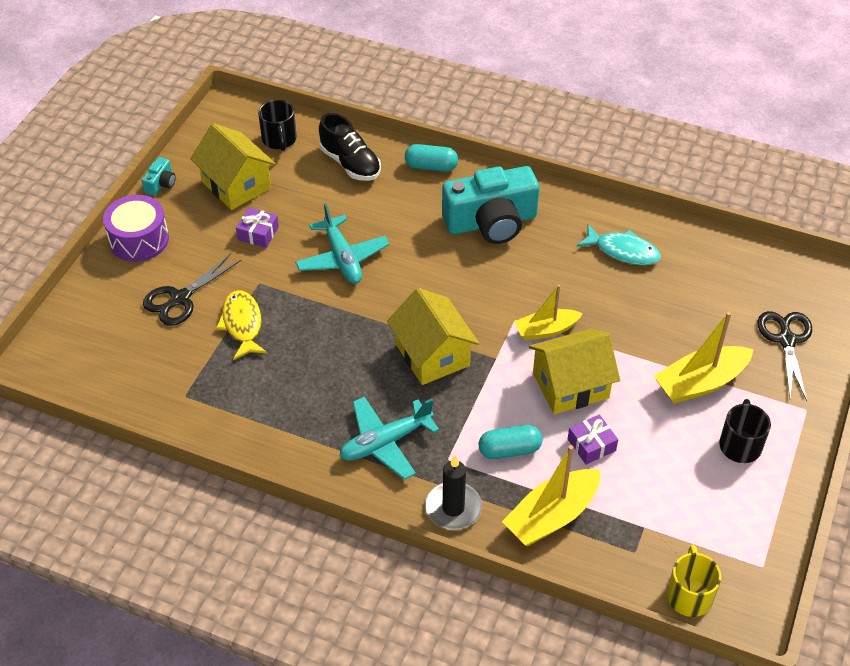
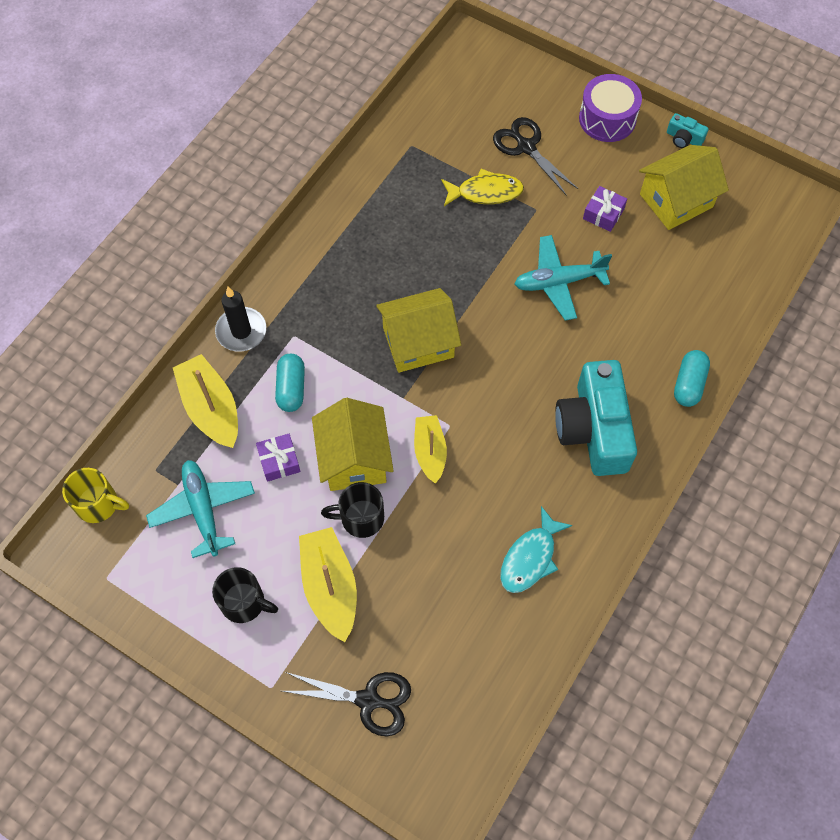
camera: 100 degrees right, 15 degrees up
(279, 140) = (743, 244): black mug -> black mug (360, 518)
(350, 163) = (700, 306): black shoe -> none
(385, 442) = (324, 289): turquoise plane -> turquoise plane (203, 510)

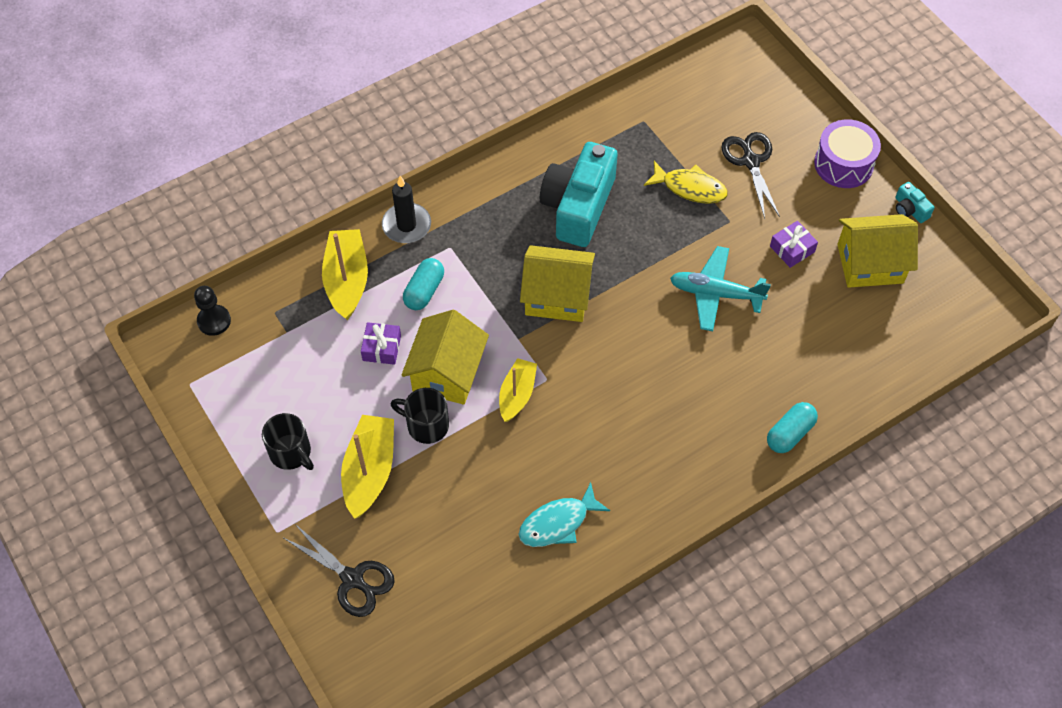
camera: 25 degrees right, 5 degrees down
(98, 504) = (214, 321): yellow mug -> black pawn
(203, 510) = (297, 362): turquoise plane -> none
(593, 429) = (677, 437): turquoise camera -> turquoise camera (578, 206)

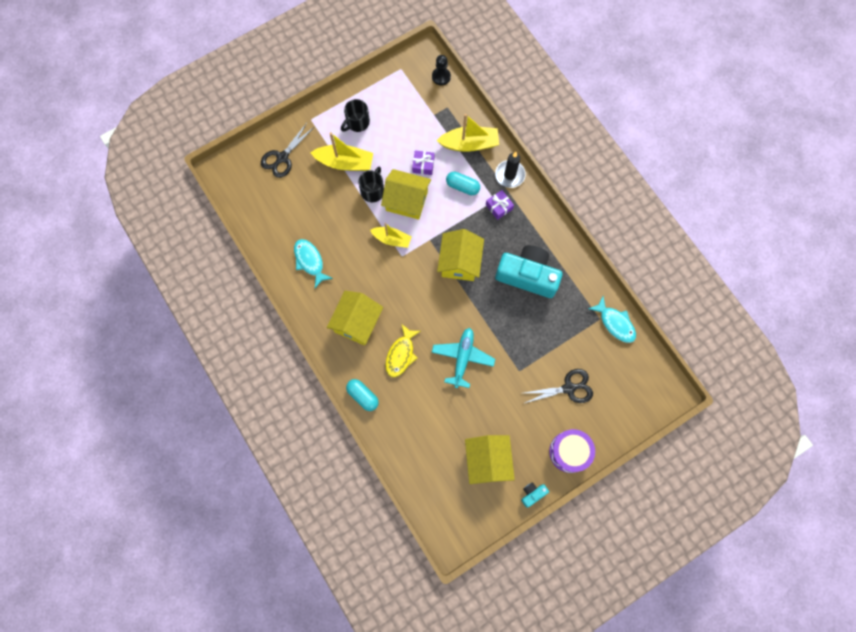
camera: 90 degrees right, 15 degrees up
(649, 103) = (615, 323): none -> turquoise fish
(666, 445) = (357, 322): none -> yellow house
(690, 188) = (545, 346): yellow fish -> yellow fish (401, 354)
(792, 249) = (498, 410): purple gift -> purple gift (499, 207)

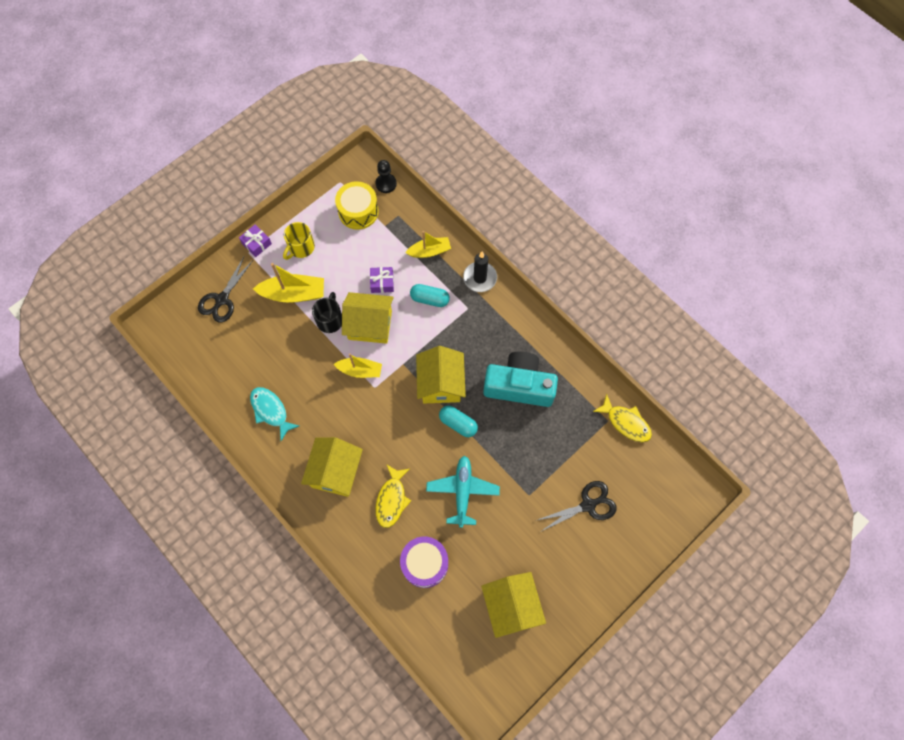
camera: 10 degrees left, 5 degrees down
(357, 122) = (301, 248): black mug -> yellow mug
(363, 396) = (355, 556): turquoise capsule -> turquoise capsule (458, 423)
(412, 98) = (358, 211): none -> yellow drum
(469, 144) = (429, 251): yellow boat -> yellow boat, size x0.66
(499, 207) = (474, 315): purple gift -> purple gift (256, 243)
(532, 494) = (569, 635): turquoise camera -> none
(569, 452) = (602, 578): purple drum -> purple drum (424, 563)
(615, 323) = (625, 422): turquoise fish -> yellow fish

